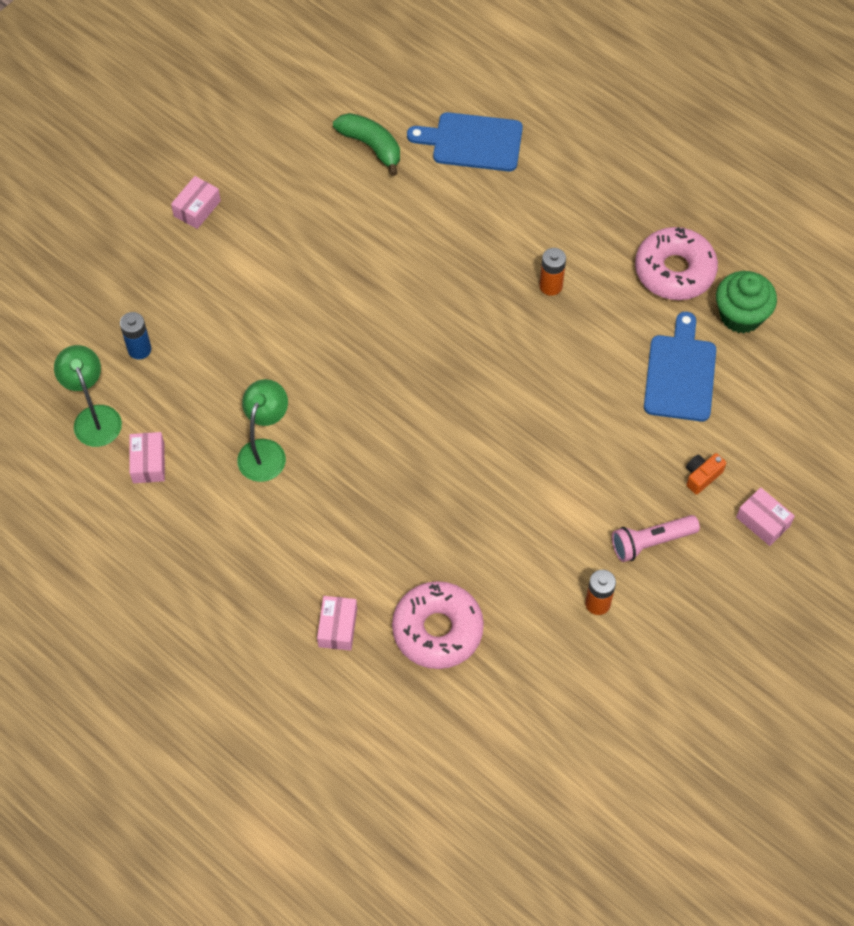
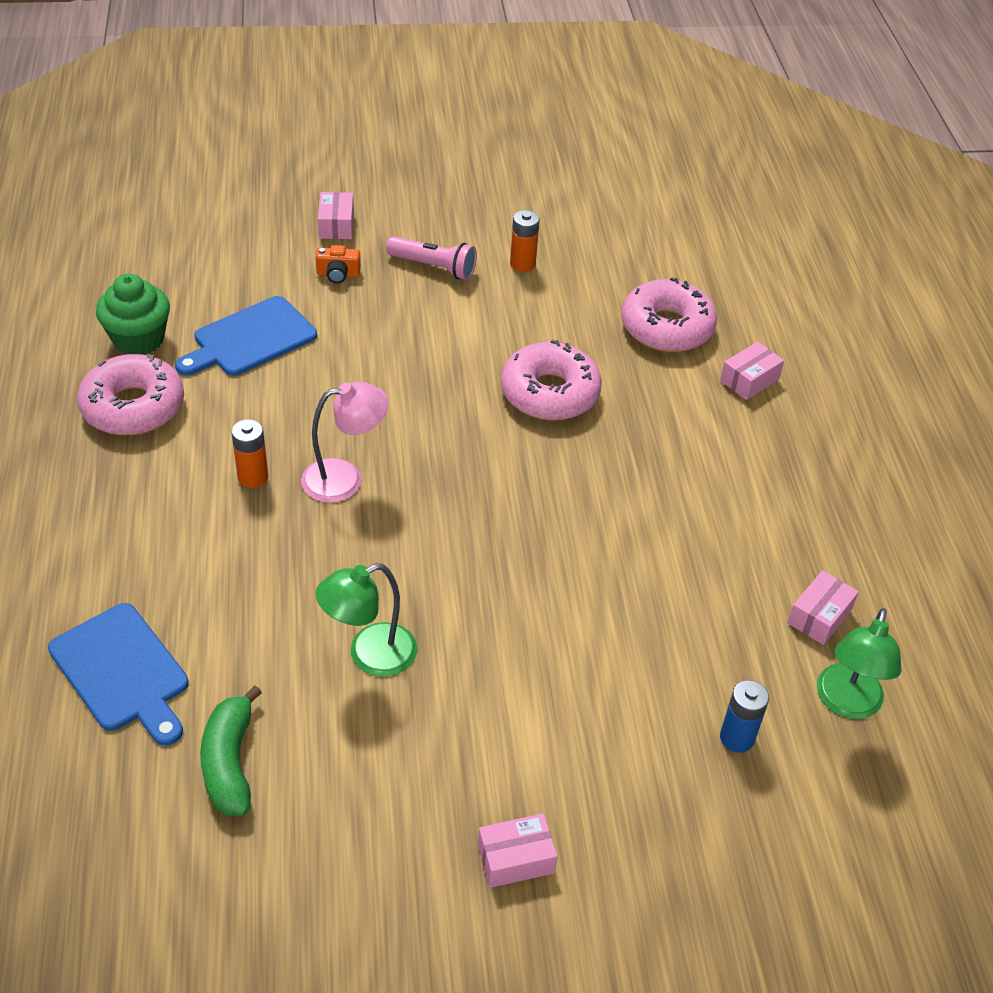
camera: 140 degrees left, 15 degrees down
(265, 451) = (687, 542): green lamp -> green lamp (369, 655)
(455, 496) = (550, 393): none -> pink donut
(501, 328) = (345, 478): none -> pink lamp

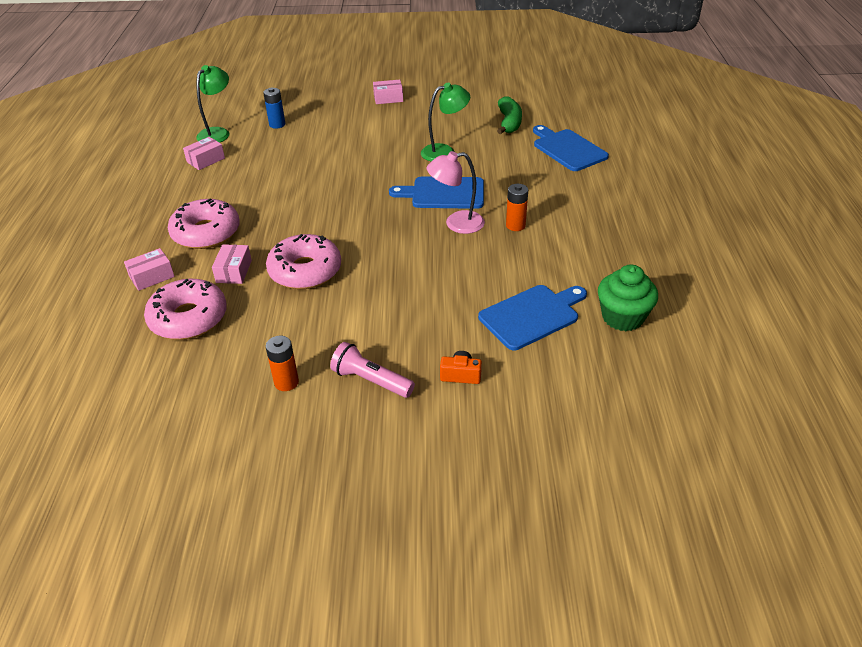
camera: 170 degrees left, 5 degrees down
(133, 407) = (608, 268): pink donut -> pink donut (206, 233)
(336, 225) = (462, 434): pink box -> pink box (234, 271)
(366, 543) = (444, 193): none -> blue cutting board

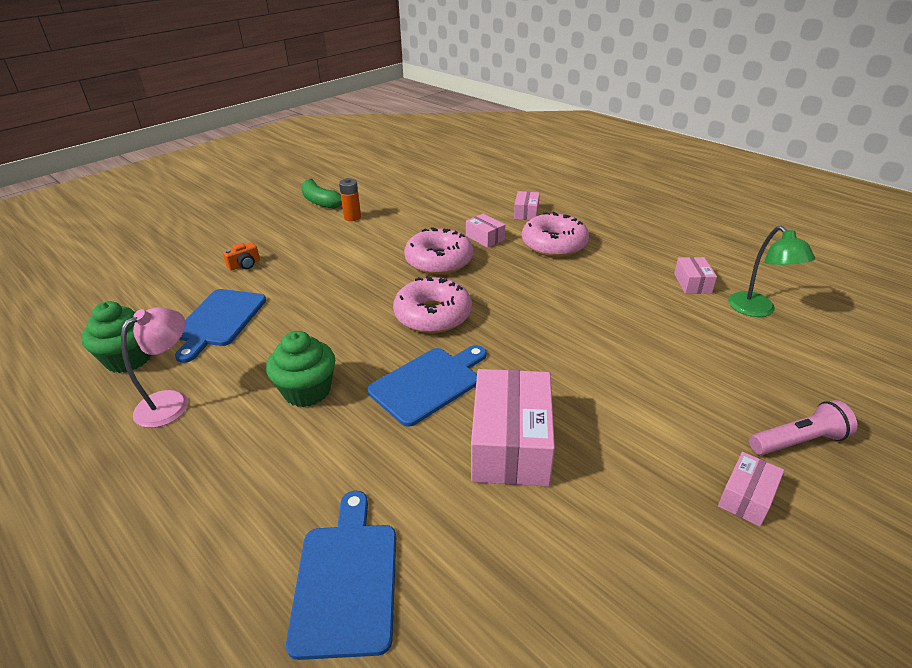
camera: 135 degrees right, 5 degrees down
(188, 318) = (460, 211): pink donut -> pink donut (433, 315)
(277, 124) = (742, 355): blue battery -> none
(371, 380) = (302, 238): pink flashlight -> pink flashlight (798, 441)
(444, 152) = (510, 443): green lamp -> pink box
(456, 223) = (372, 358): pink lamp -> pink lamp (172, 402)
(509, 123) = (506, 582): green banana -> green banana (320, 201)
(515, 225) = (307, 391): orange battery -> green cupcake
(568, 149) = (346, 580): blue cutting board -> blue cutting board turned 105 degrees counterclockwise

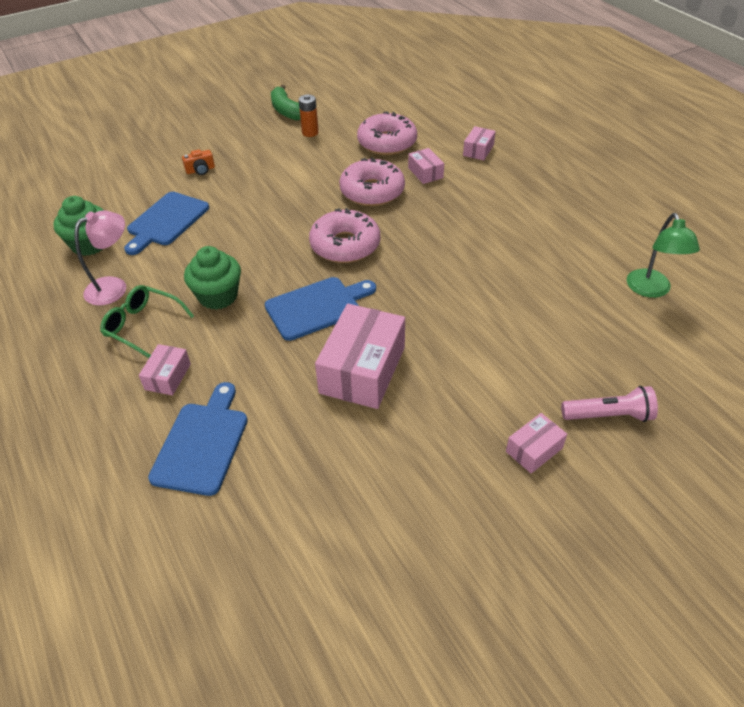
camera: 15 degrees right, 10 degrees up
(221, 442) = (143, 326): none -> green glasses
(554, 244) = (489, 190): pink donut -> pink donut (387, 143)
(692, 283) = (603, 252): pink box -> pink box (168, 376)

